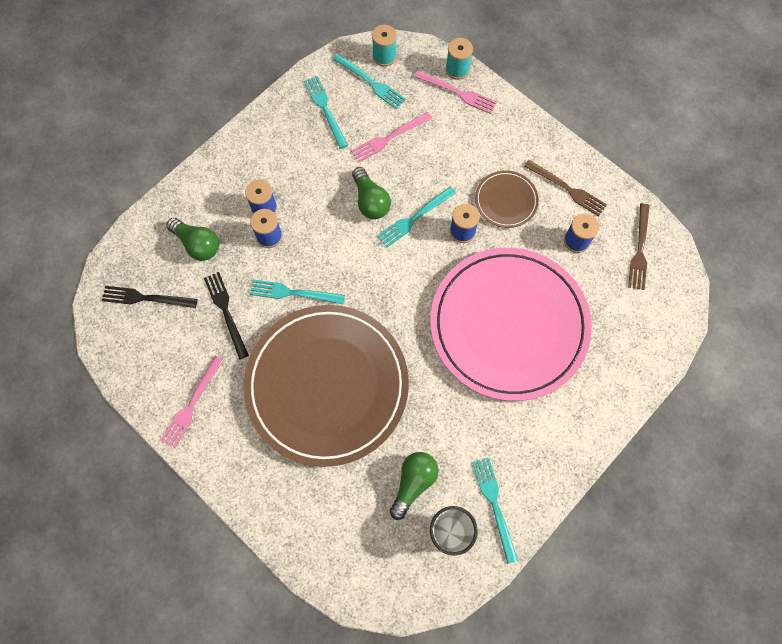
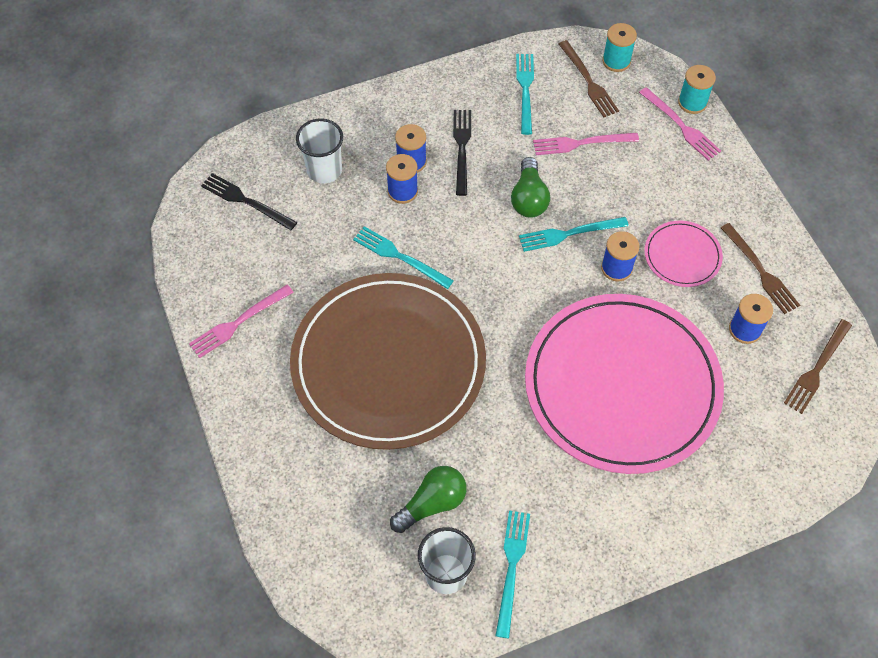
camera: 25 degrees right, 10 degrees down
(197, 244) = (324, 170): green light bulb -> white cup
(226, 312) = (320, 247): black fork -> black fork (462, 149)
(370, 82) = (588, 81): turquoise fork -> brown fork
(506, 200) = (682, 256): brown plate -> pink plate

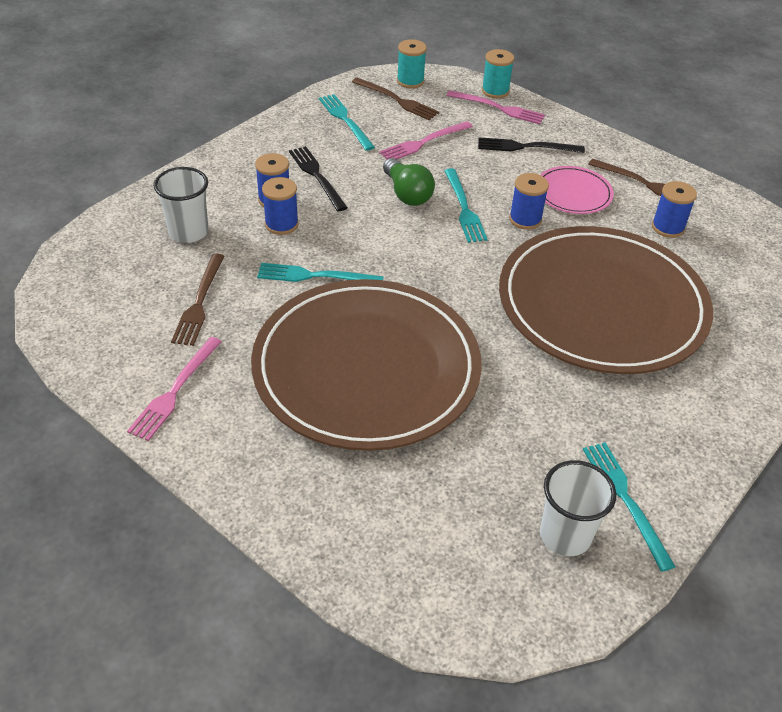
camera: 30 degrees left, 15 degrees down
(246, 201) = (117, 282): black fork -> black fork (526, 147)
(432, 503) = (502, 475): green light bulb -> none
(569, 233) = (464, 208): turquoise fork -> turquoise fork turned 60 degrees counterclockwise
(622, 385) = (602, 304): pink plate -> brown plate
(817, 368) = (747, 234): brown fork -> brown fork (199, 302)

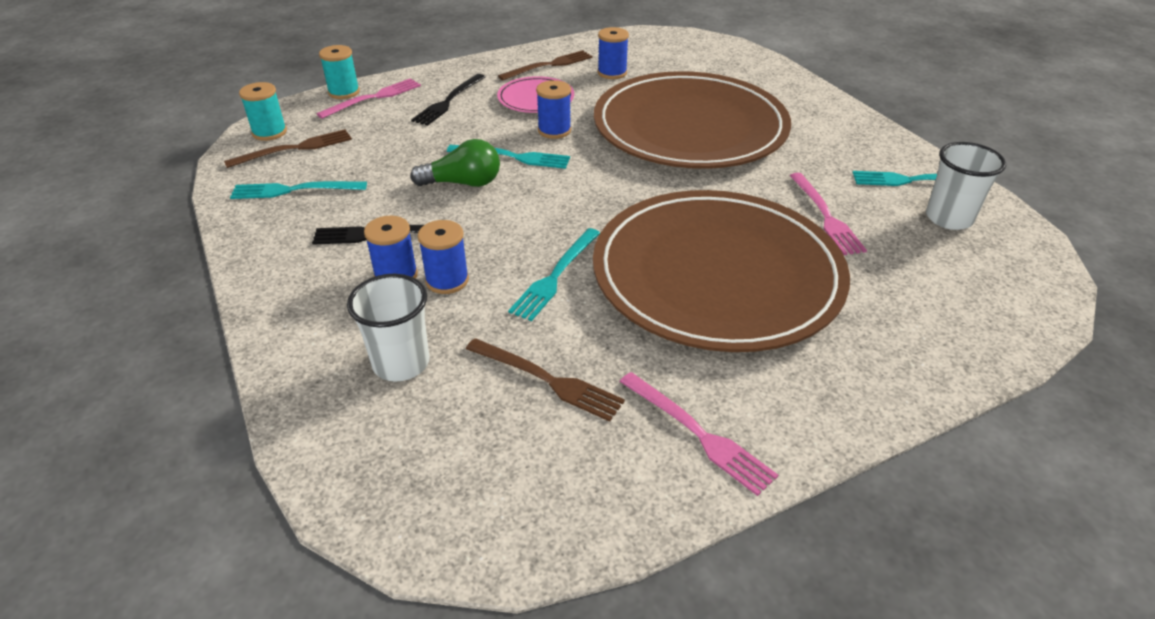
camera: 65 degrees left, 5 degrees down
(424, 142) = (386, 152): pink fork -> pink fork (825, 216)

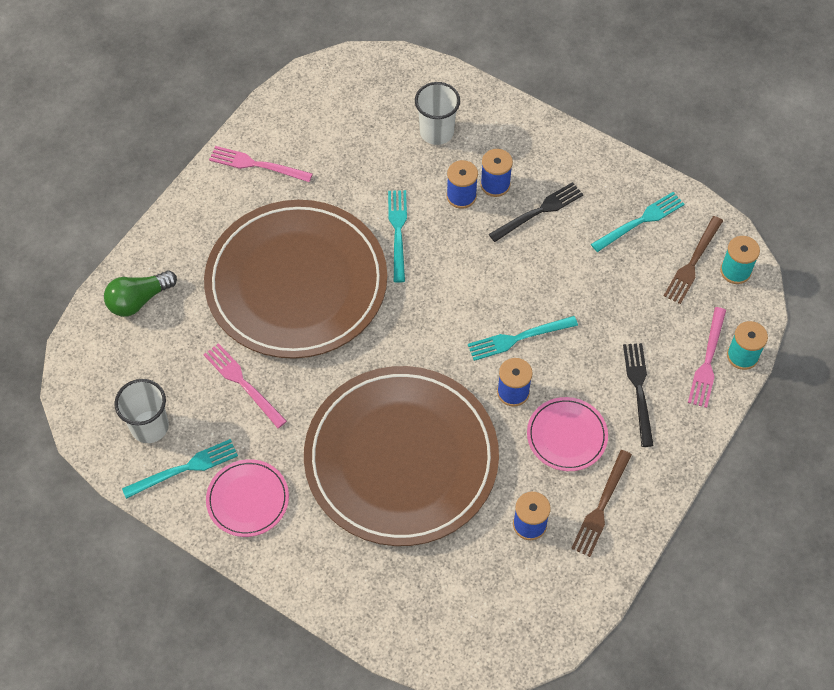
camera: 150 degrees right, 20 degrees up
(463, 183) = (529, 288): green light bulb -> green light bulb (138, 300)
(547, 380) = (352, 159): brown fork -> none
(852, 146) = (248, 499): none -> pink plate

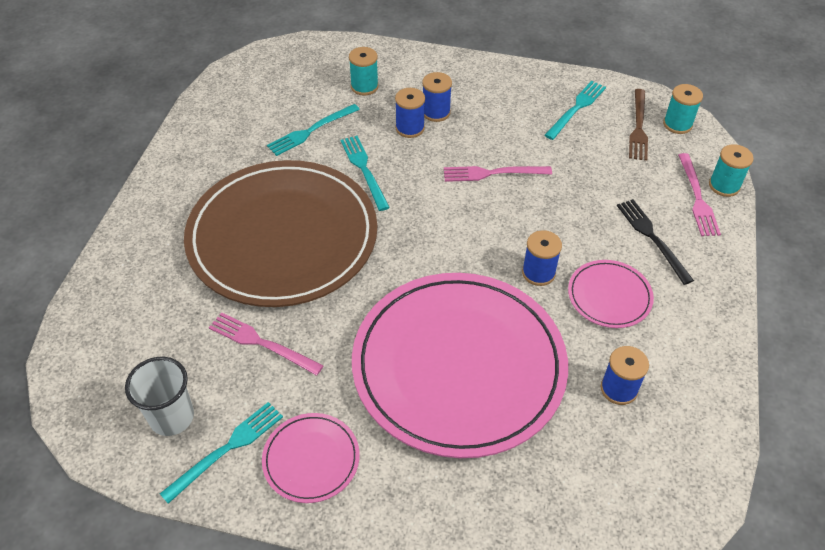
camera: 20 degrees left, 10 degrees down
(138, 300) = (120, 296): green light bulb -> none
(257, 165) = (205, 150): pink fork -> pink fork (493, 173)
(401, 458) = (459, 366): brown plate -> pink plate
(436, 132) = (364, 86): white cup -> turquoise spool
(519, 338) = (520, 226): turquoise fork -> turquoise fork (311, 130)
(538, 212) = (485, 123): black fork -> none
(601, 506) = (677, 349): brown fork -> none

